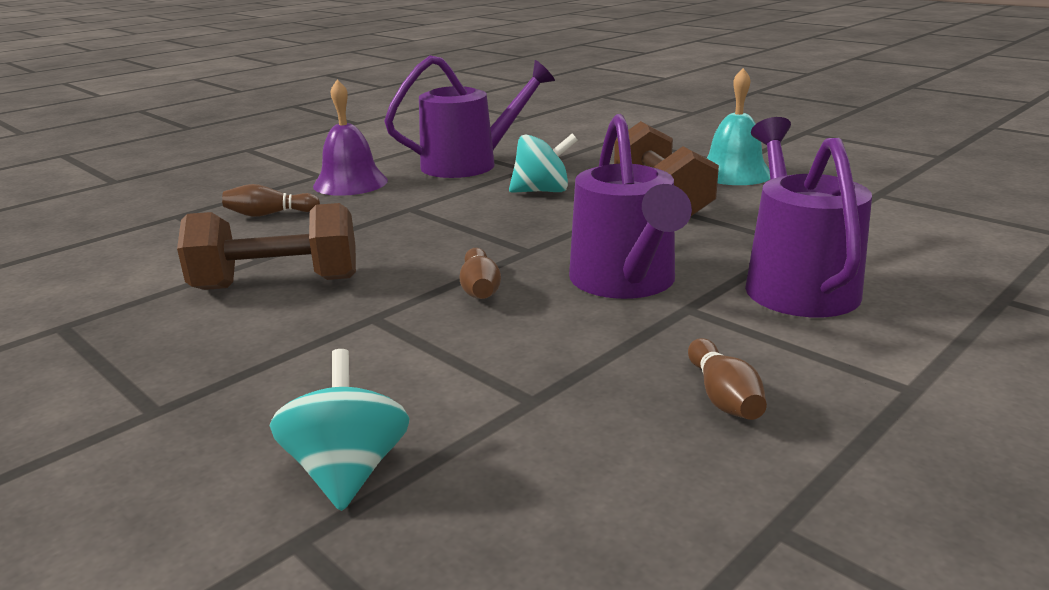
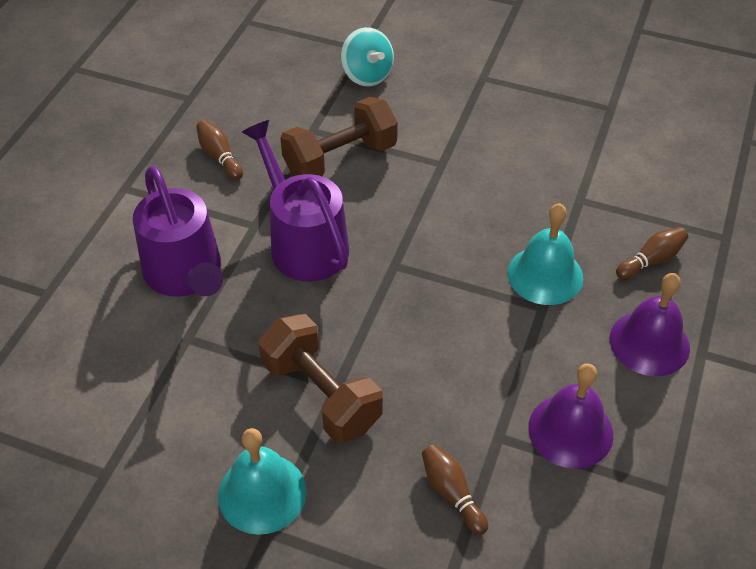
camera: 155 degrees right, 25 degrees up
(277, 283) = (534, 176): brown dumbbell -> brown dumbbell (340, 159)
(380, 222) = (545, 275): none -> turquoise bell
(469, 164) = (570, 430): purple watering can -> purple bell
(480, 289) = (397, 208): brown bowling pin -> brown bowling pin (452, 493)
(542, 191) = (445, 379): turquoise spinning top -> none

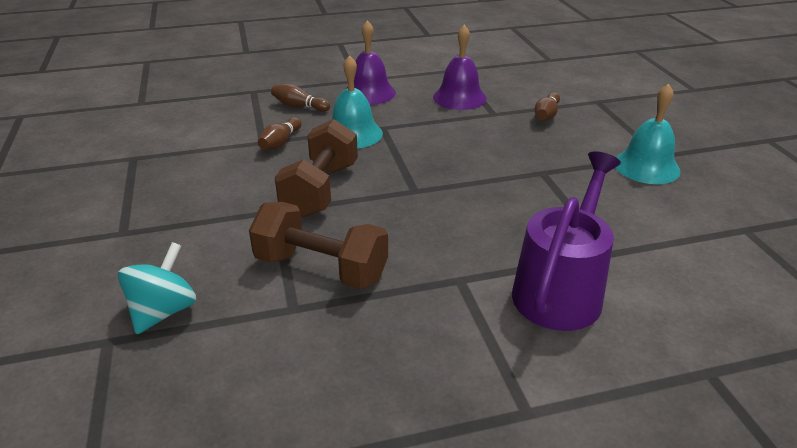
camera: 125 degrees left, 15 degrees down
(219, 157) = (399, 358): brown bowling pin -> brown bowling pin (280, 142)
(304, 243) = (445, 241): purple watering can -> none
(321, 394) = (557, 175): brown dumbbell -> brown dumbbell (320, 190)

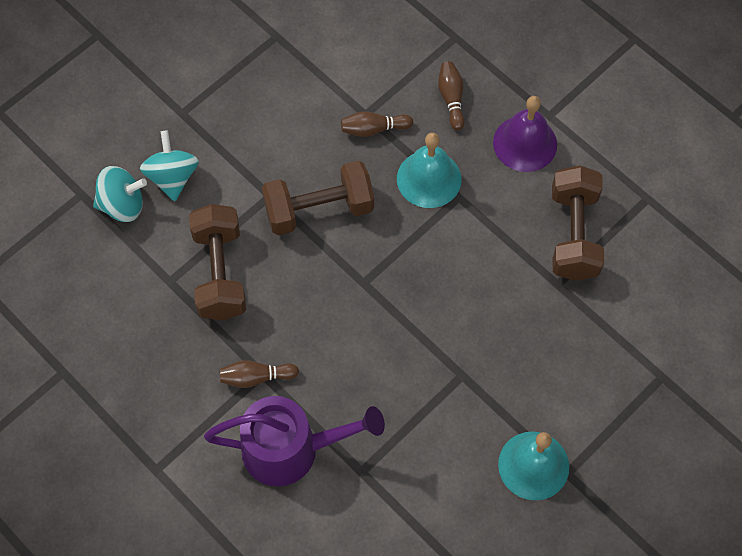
camera: 60 degrees right, 30 degrees up
(180, 263) = (172, 177): none -> turquoise spinning top
(459, 97) = (574, 234): purple bell -> brown dumbbell
(546, 115) = (589, 336): brown bowling pin -> brown bowling pin (256, 377)

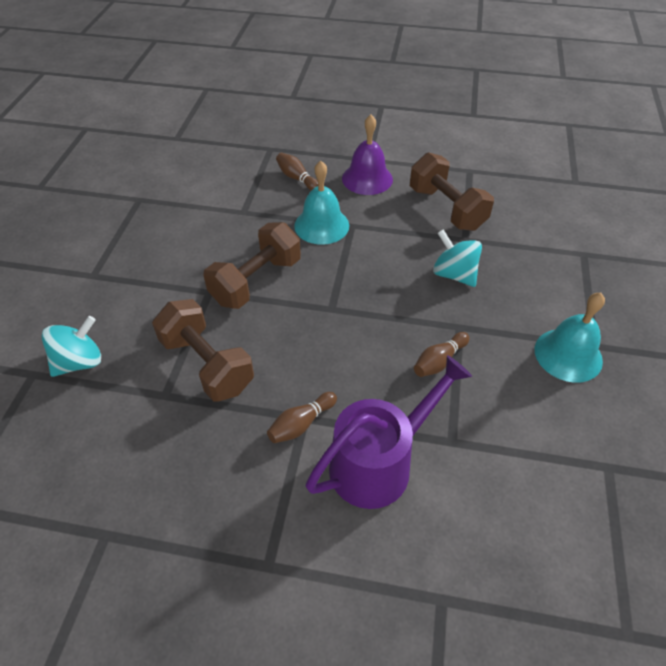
camera: 35 degrees left, 15 degrees down
(172, 177) = (114, 320): turquoise spinning top -> turquoise spinning top (454, 274)
(373, 129) = (256, 217): brown bowling pin -> brown bowling pin (439, 361)

